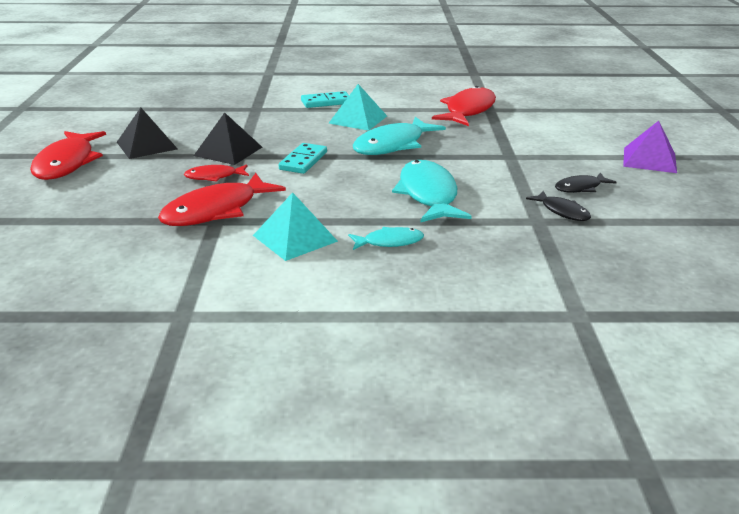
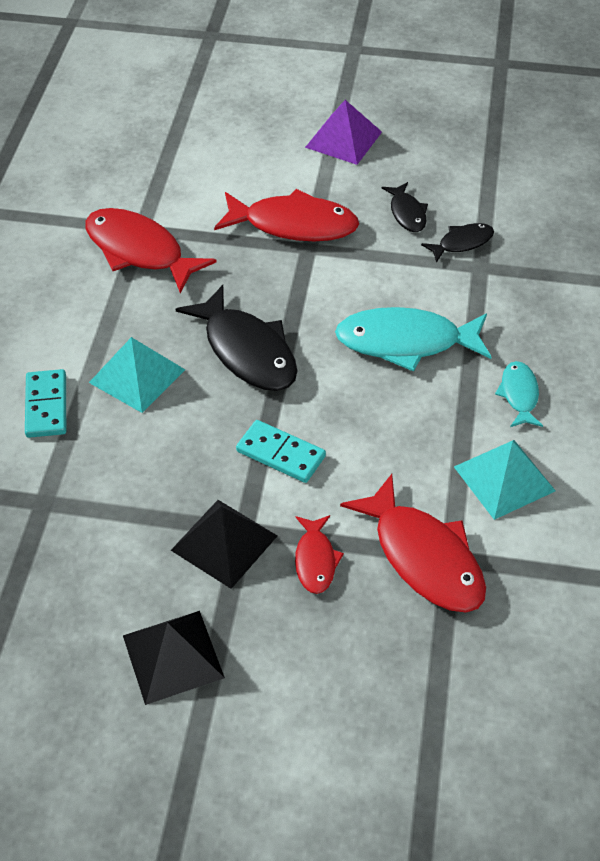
camera: 80 degrees left, 20 degrees up
(67, 163) = (224, 770): red fish -> red fish (294, 225)
(393, 145) = (247, 351): turquoise fish -> black fish

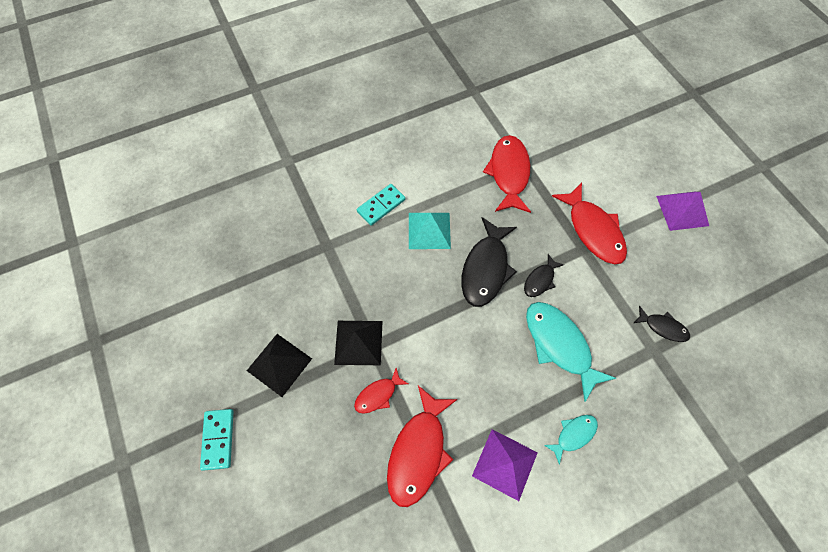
camera: 55 degrees right, 15 degrees up
(281, 454) = (432, 331): turquoise domino -> turquoise domino (218, 439)
(407, 213) = (657, 282): black fish -> black fish (540, 280)
(504, 478) = (505, 464): turquoise pyramid -> purple pyramid

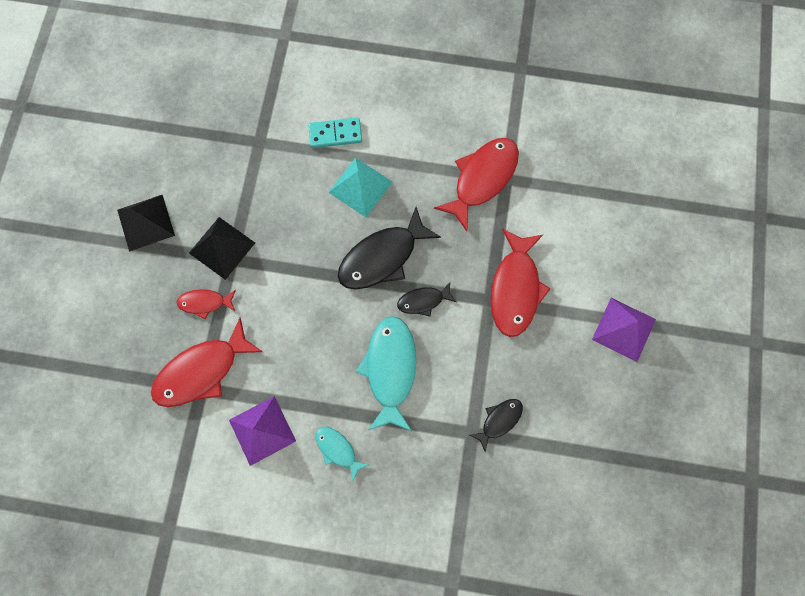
camera: 35 degrees right, 10 degrees up
(218, 439) = (60, 251): turquoise domino -> none
(573, 435) = (337, 449): turquoise fish -> turquoise fish turned 135 degrees counterclockwise
(663, 327) = (499, 420): black fish -> black fish turned 105 degrees counterclockwise

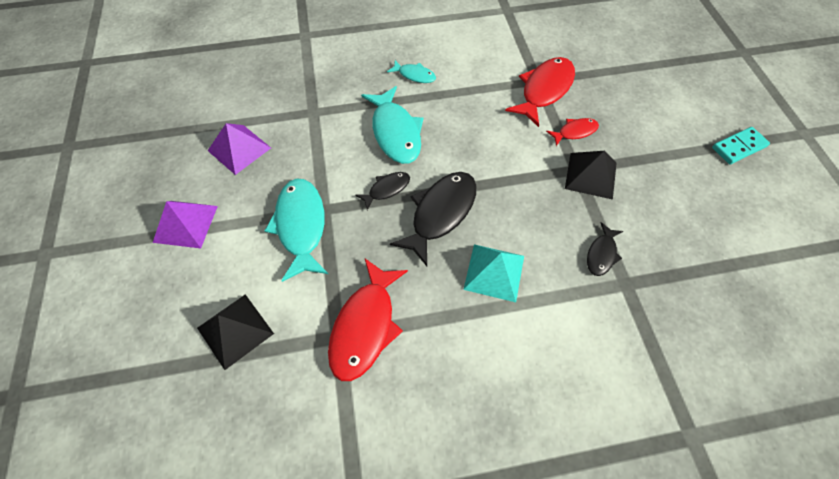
camera: 160 degrees right, 15 degrees down
(145, 222) = (672, 174): black pyramid -> black pyramid (235, 330)
(262, 430) = (476, 70): purple pyramid -> purple pyramid (239, 149)
(335, 134) = (551, 321): turquoise domino -> turquoise domino (739, 147)
(499, 420) = (292, 125): black fish -> black fish (601, 254)
(515, 289) = (301, 226): red fish -> turquoise fish

